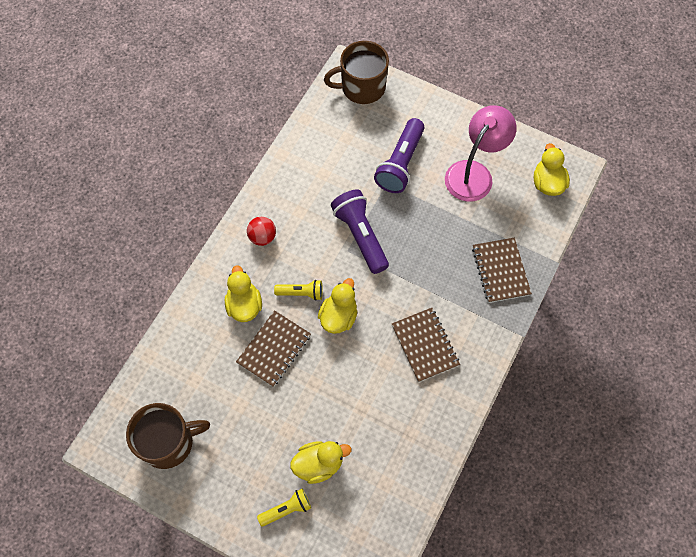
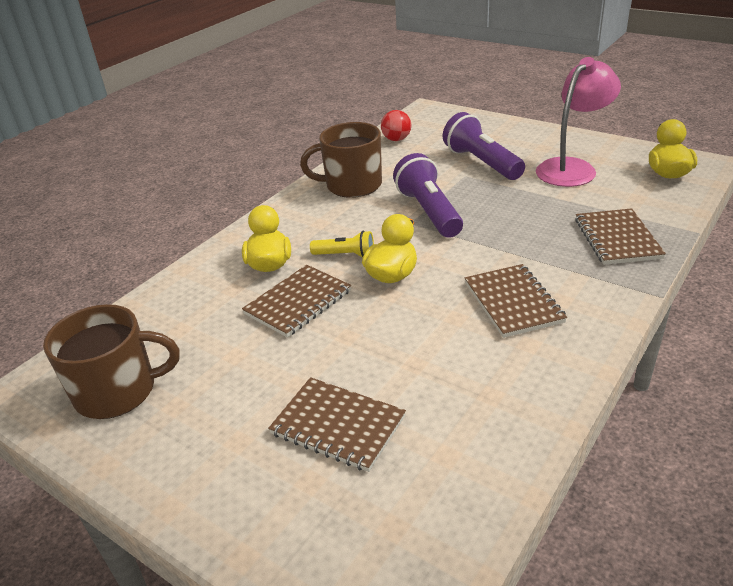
camera: 10 degrees right, 30 degrees down
(262, 237) = (307, 213): red ball -> red ball (396, 139)
(286, 509) = (272, 481): yellow flashlight -> none
(319, 464) = (338, 425): yellow duck -> brown notebook
(362, 87) = (440, 119): brown mug -> brown mug (352, 185)
(400, 164) = (481, 163): purple flashlight -> purple flashlight turned 120 degrees clockwise

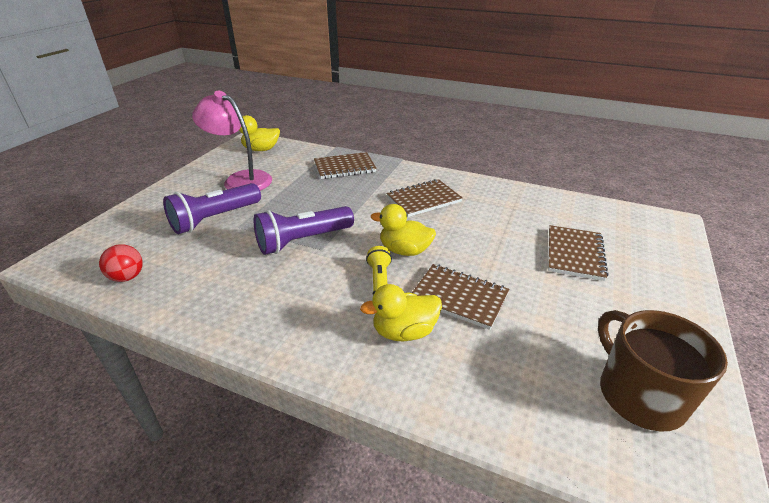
camera: 105 degrees left, 0 degrees up
(352, 185) = (238, 297): brown mug -> none

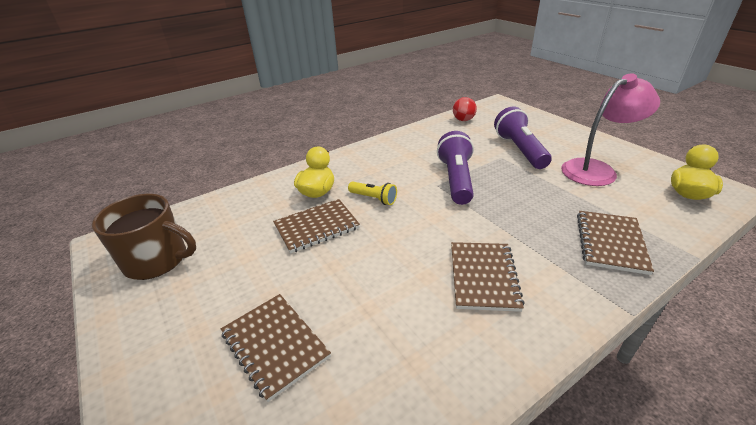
camera: 125 degrees right, 0 degrees up
(404, 250) = (398, 224): yellow duck -> none

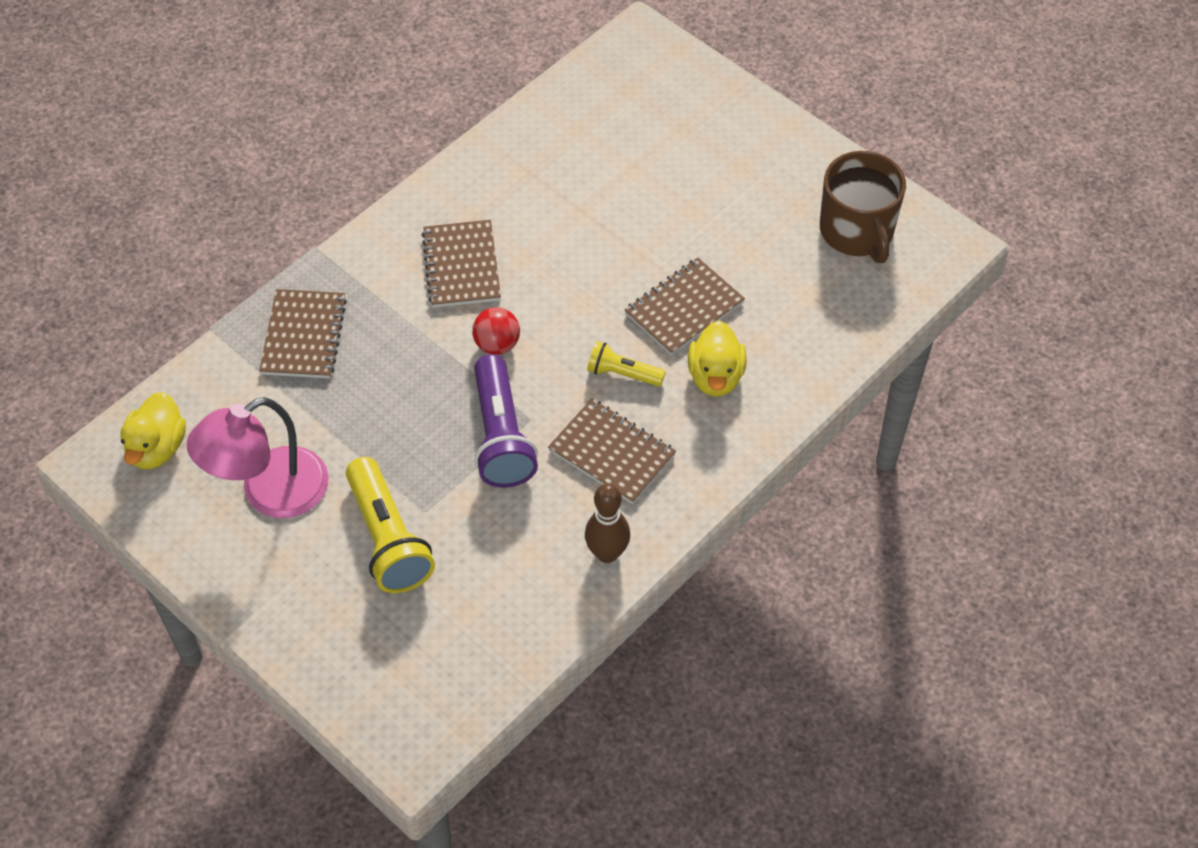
camera: 165 degrees right, 20 degrees up
(157, 260) = (857, 231): brown mug -> brown mug turned 105 degrees counterclockwise
(275, 345) = (657, 166): brown notebook -> brown notebook (611, 453)
(406, 139) = (607, 553): none -> brown bowling pin
(463, 120) = (496, 649): red ball -> red ball (497, 344)
(519, 150) = (388, 539): purple flashlight -> yellow flashlight

